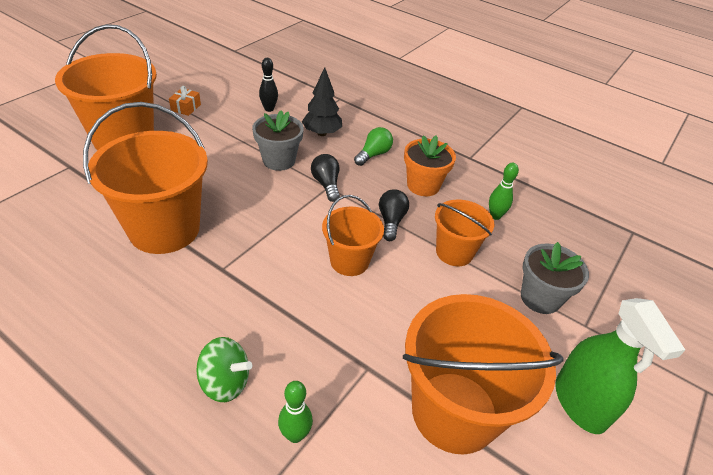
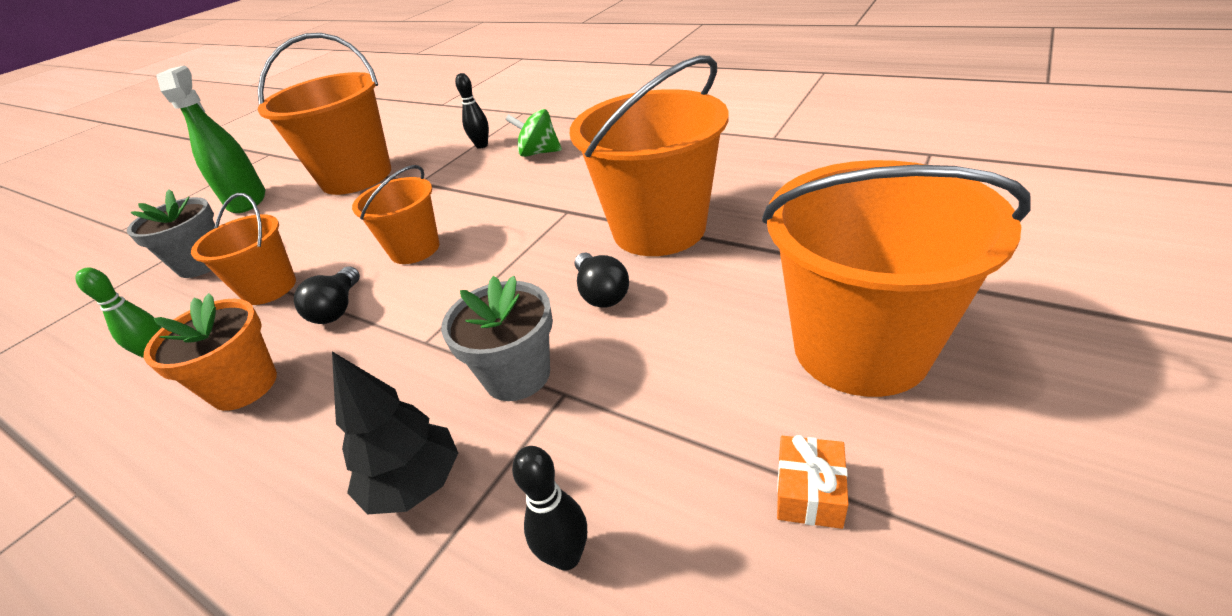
camera: 175 degrees left, 5 degrees down
(295, 435) = (482, 145): green bowling pin -> black bowling pin
(326, 184) = (427, 345): black light bulb -> black light bulb (601, 293)
(373, 154) = (308, 443): green light bulb -> none

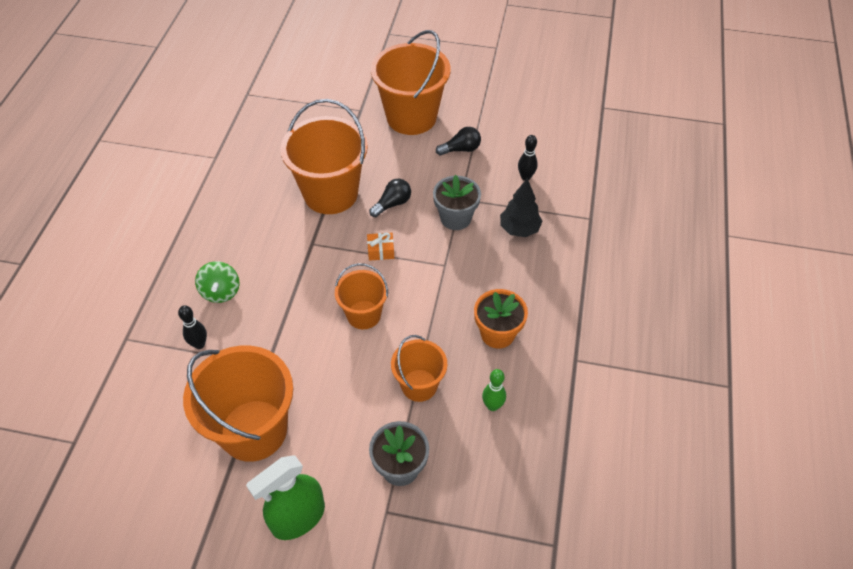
camera: 115 degrees left, 15 degrees up
(337, 308) = (429, 326): black light bulb -> black light bulb (461, 149)
(809, 492) = (481, 126): orange gift -> orange gift (381, 251)

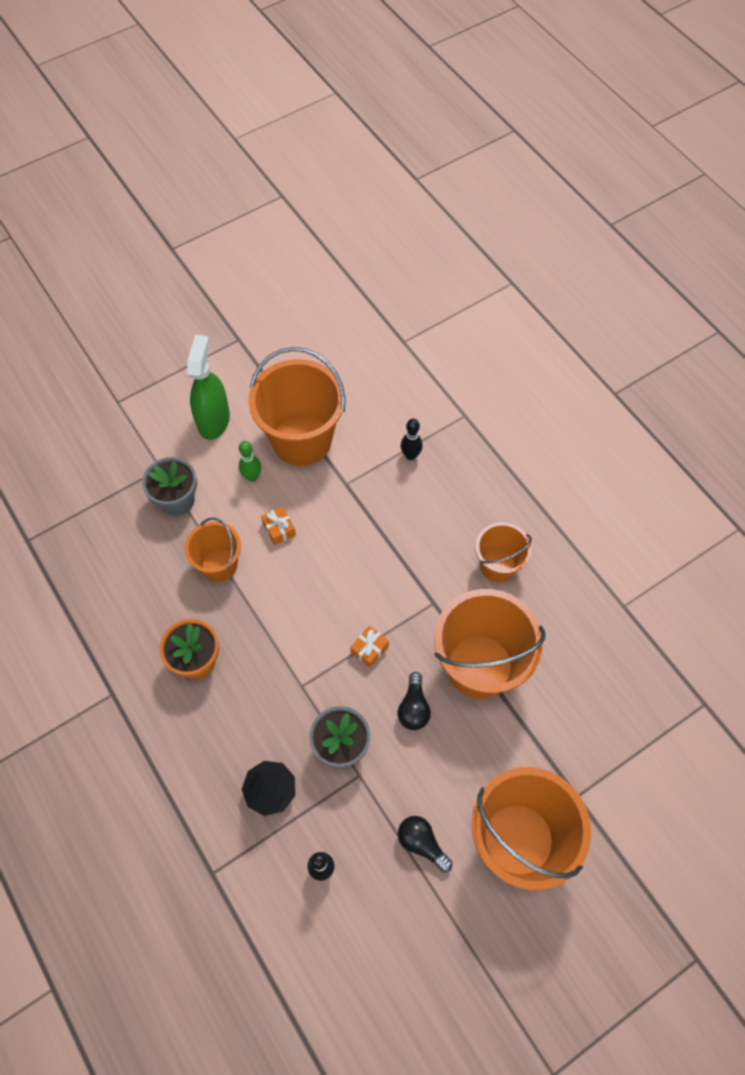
camera: 135 degrees right, 10 degrees up
(221, 292) = (448, 502): green spinning top -> none
(350, 374) = (279, 529): none -> orange gift
(363, 315) = (320, 581): orange bucket -> orange bucket (498, 565)
(461, 149) = (421, 843): black light bulb -> black light bulb turned 105 degrees clockwise
(492, 406) = (149, 597): green bowling pin -> green bowling pin (252, 477)

